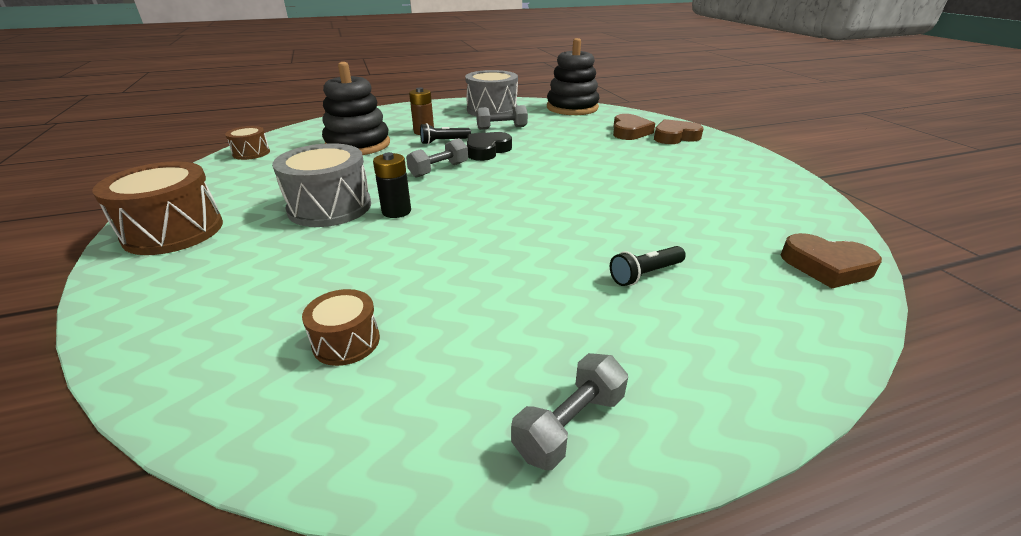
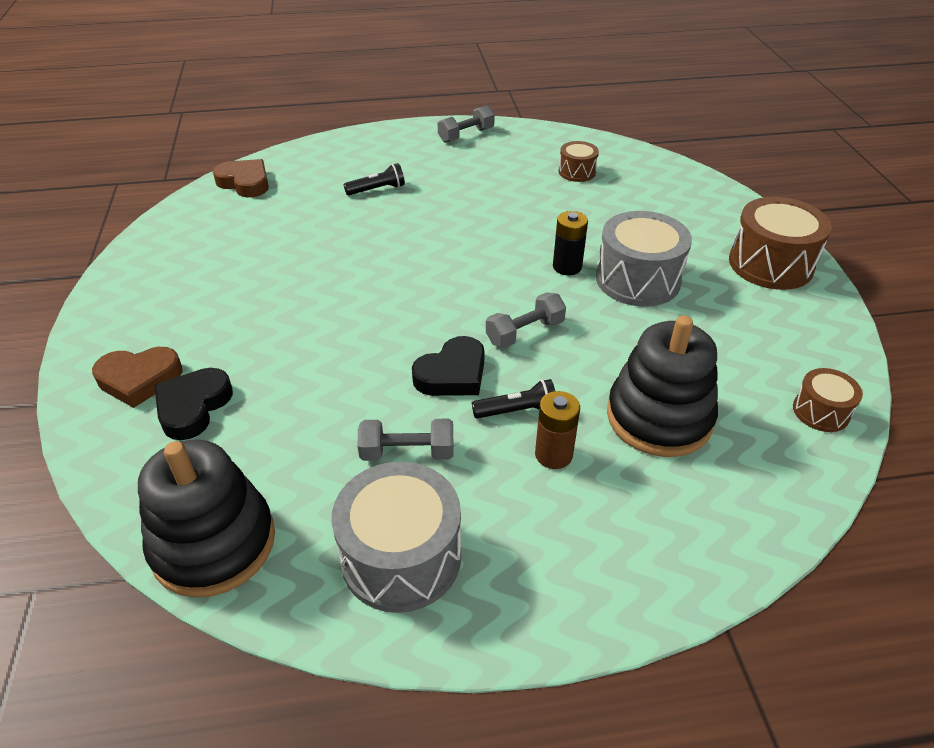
camera: 170 degrees left, 10 degrees up
(629, 131) = (193, 407): brown heart -> black heart

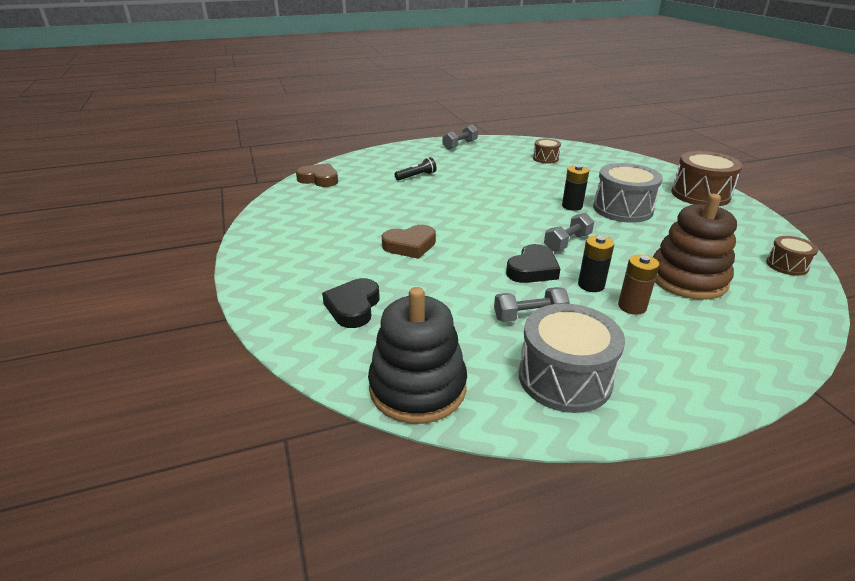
camera: 10 degrees left, 10 degrees down
(139, 379) = (302, 295): brown heart -> brown heart (410, 245)
(517, 411) = (591, 285): black flashlight -> black battery
(659, 417) = (687, 279): black stacking toy -> brown stacking toy

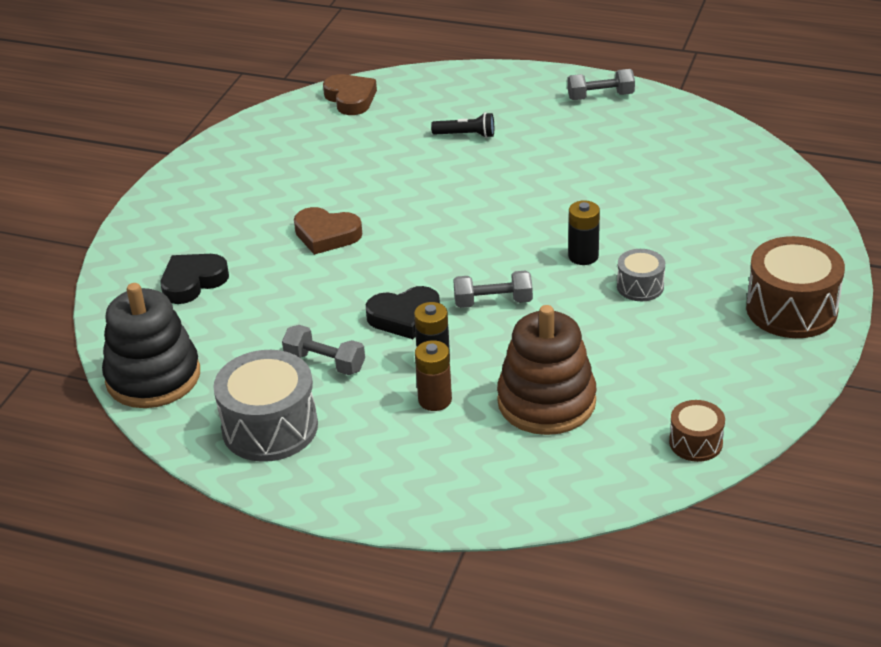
camera: 40 degrees right, 5 degrees up
(545, 158) = (682, 164): brown drum -> none
(622, 209) = (640, 286): grey drum -> grey drum, size x0.54

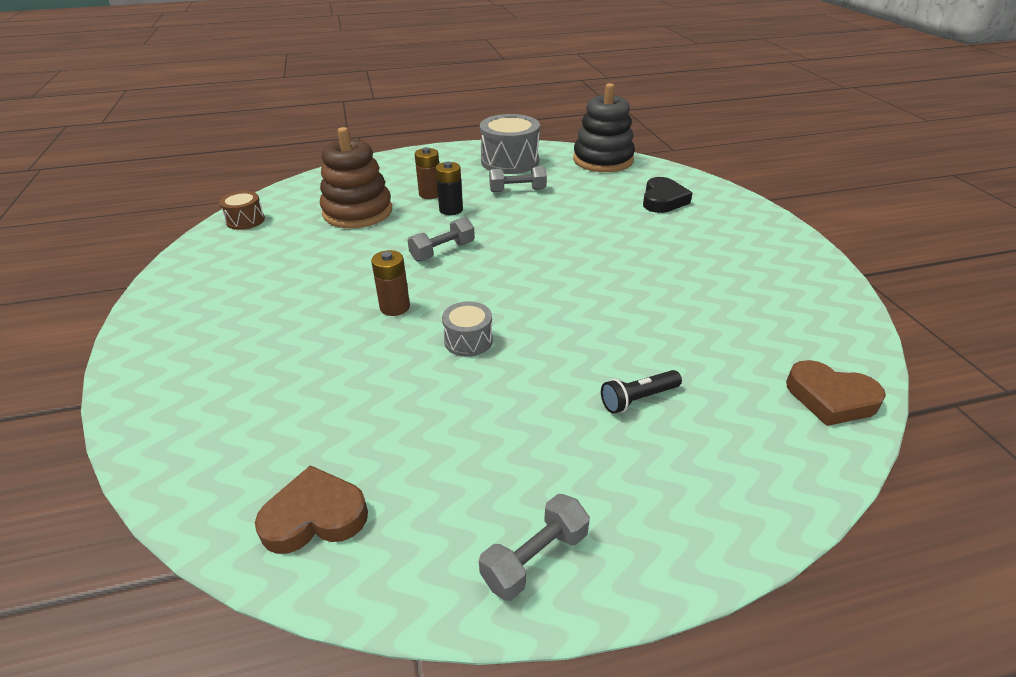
camera: 145 degrees right, 0 degrees up
(326, 235) = (624, 253): brown heart -> brown heart (315, 516)
(404, 317) = (497, 224): black heart -> none
(583, 256) = (395, 307): black battery -> brown battery
(640, 286) = (327, 299): grey drum -> grey drum (468, 340)
(791, 309) = (176, 324): brown drum -> none

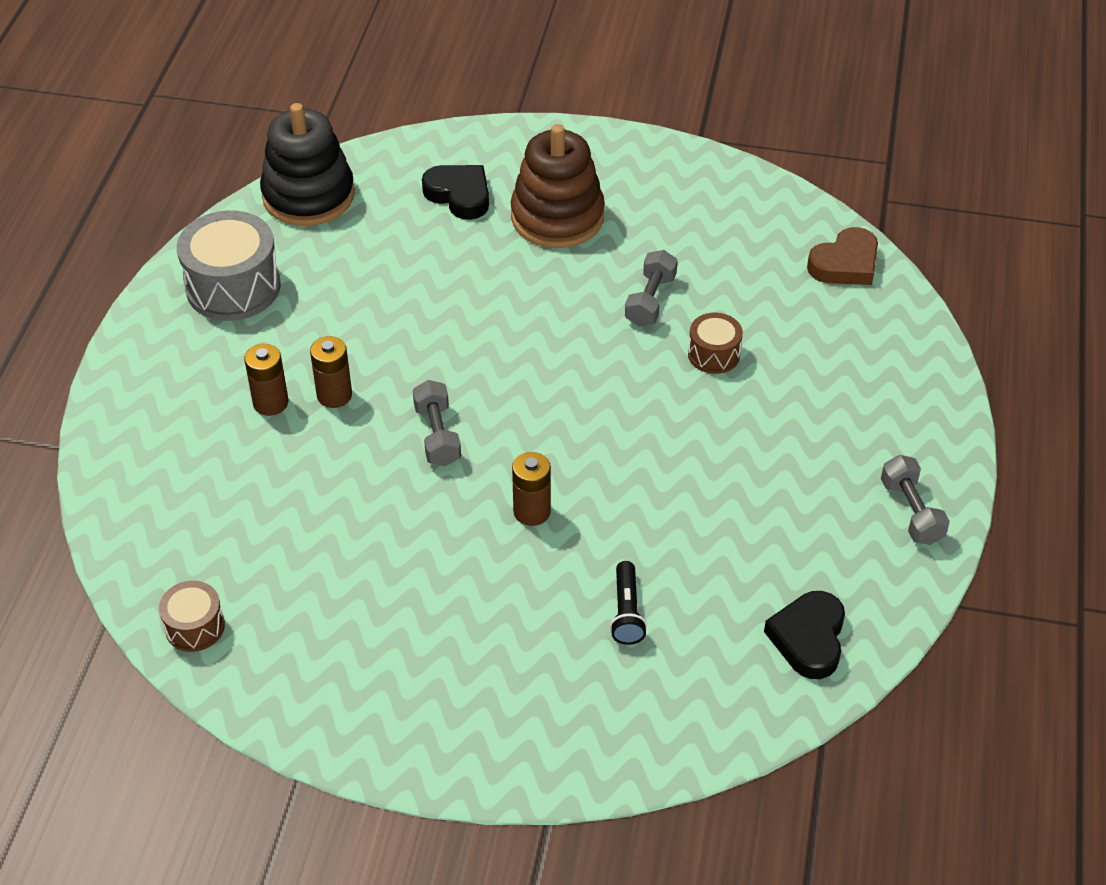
camera: 65 degrees left, 10 degrees up
(315, 516) = (808, 638): brown heart -> black heart
(358, 212) = (266, 493): brown stacking toy -> brown stacking toy (557, 217)
(451, 210) = (334, 395): black battery -> brown battery
(468, 340) = (631, 467): grey drum -> none
(517, 190) = (330, 312): grey dumbbell -> grey dumbbell (650, 300)
(629, 348) = (713, 354): none -> brown drum
(638, 399) = (782, 380): black flashlight -> black flashlight (626, 612)

